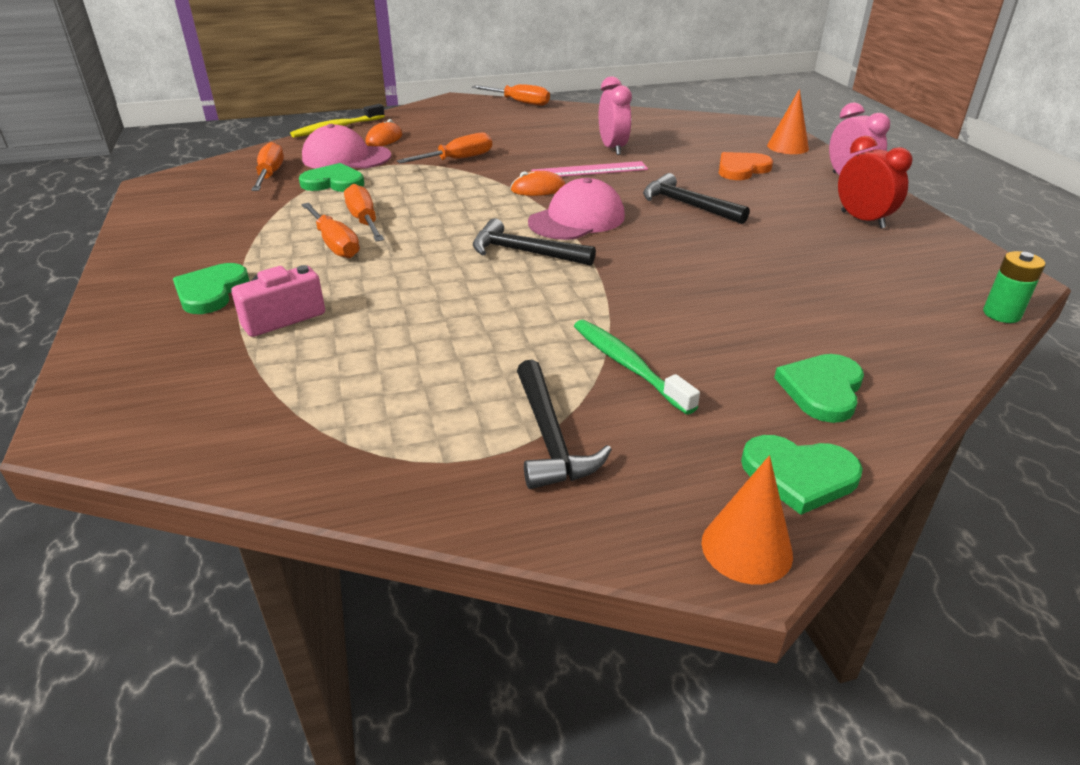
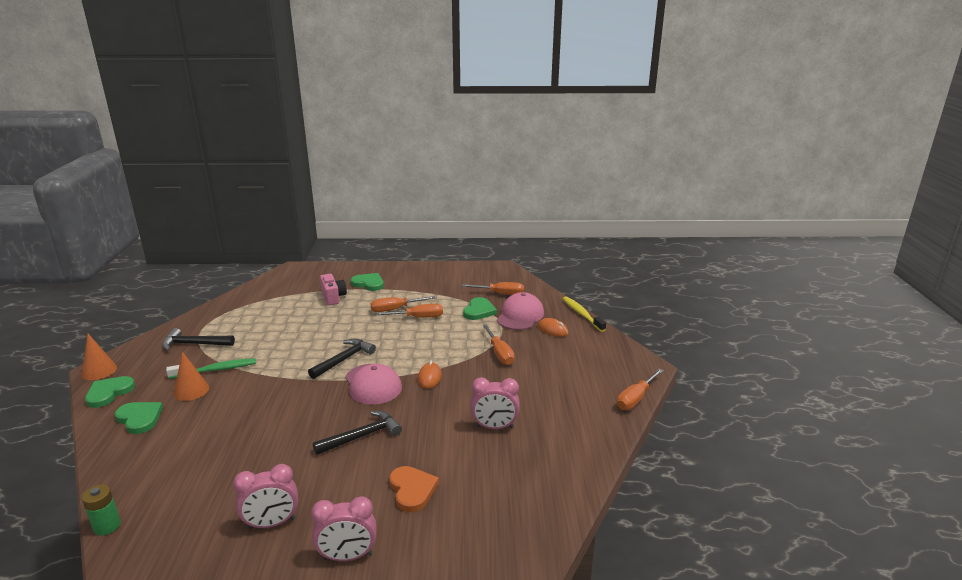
camera: 105 degrees right, 10 degrees down
(589, 170) = (452, 405): pink ruler -> none
(787, 147) = (452, 547): orange cone -> orange cone (191, 390)
(862, 220) = (272, 523): red clock -> pink clock

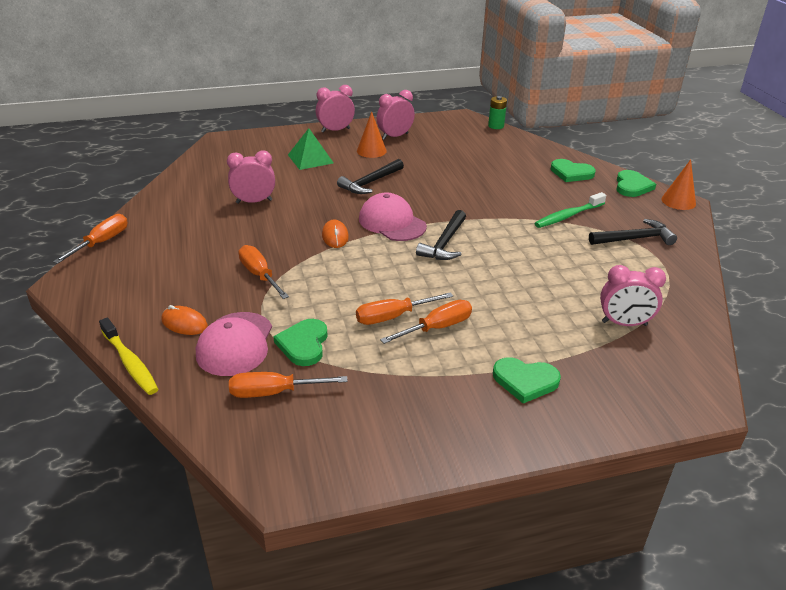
camera: 165 degrees right, 10 degrees up
(191, 390) = (562, 196): orange cone -> orange cone (371, 151)
(284, 298) = (624, 323): none -> pink clock
(333, 297) = (553, 338): pink camera -> none
(412, 490) = (310, 159): orange heart -> green pyramid

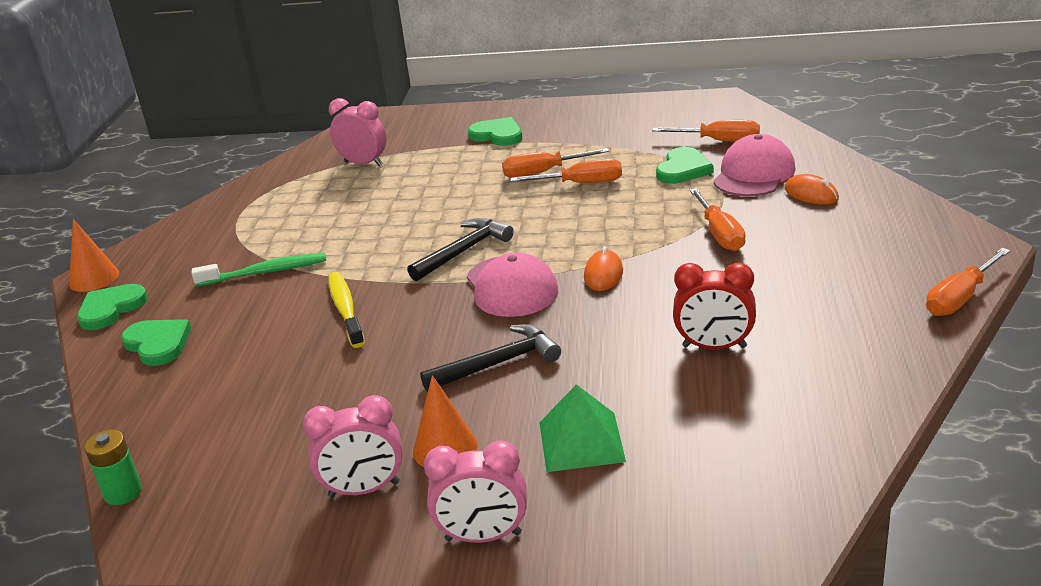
camera: 155 degrees left, 5 degrees down
(130, 363) = (862, 167): yellow toothbrush -> yellow toothbrush (345, 309)
(254, 201) = (714, 347): pink clock -> red clock
(634, 239) = (231, 236): black hammer -> none

